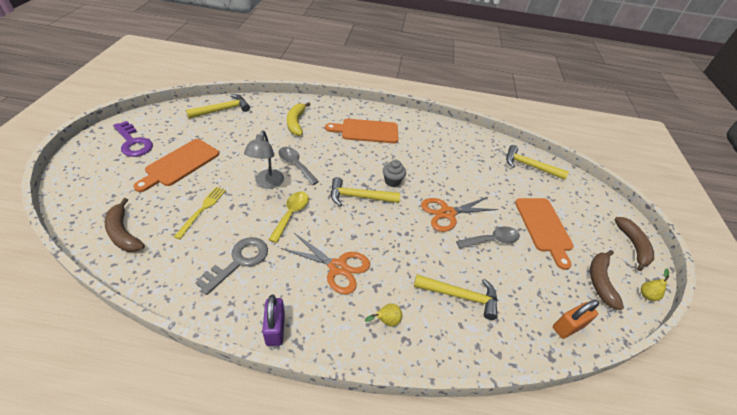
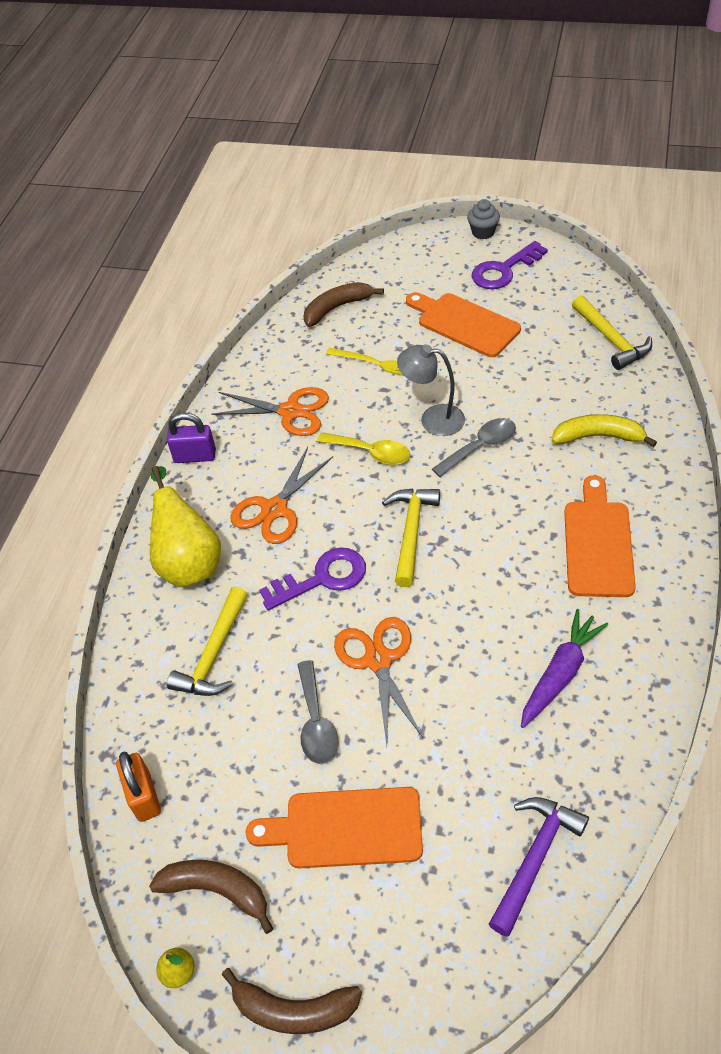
camera: 105 degrees right, 5 degrees up
(239, 261) = (290, 412): grey key -> orange scissors
(386, 321) = (189, 561): yellow pear -> yellow pear, size x2.42
(392, 181) = (454, 580): grey cupcake -> grey cupcake (483, 232)
(395, 239) = (322, 578): none -> purple key
(441, 150) = (560, 673): none -> purple carrot
(529, 166) = (535, 858): yellow hammer -> purple hammer

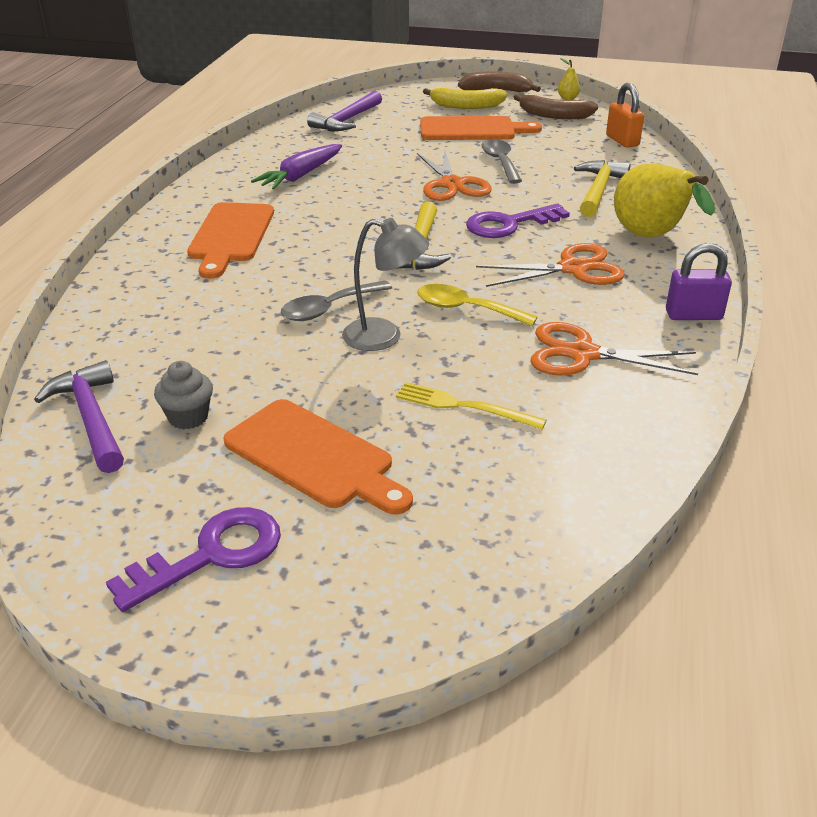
camera: 175 degrees right, 15 degrees down
(274, 509) = (573, 269): orange scissors -> orange scissors turned 45 degrees clockwise
(337, 308) = (540, 499): brown banana -> none
(483, 232) = (223, 659): grey cupcake -> grey cupcake (188, 417)
(598, 437) = (180, 311): yellow banana -> yellow banana (466, 106)
(611, 340) = (91, 418): yellow hammer -> purple hammer

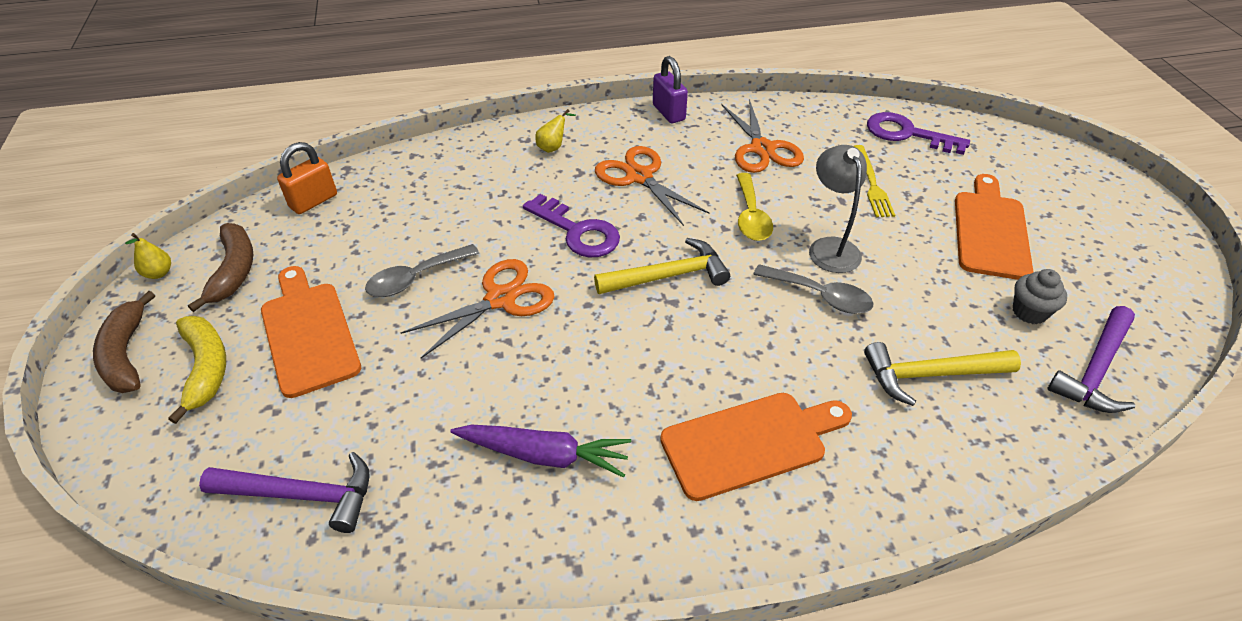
camera: 115 degrees left, 10 degrees up
(211, 555) = (1108, 238): purple key -> purple key (907, 134)
(598, 190) = (464, 193): yellow hammer -> yellow hammer (930, 375)
(651, 238) = (553, 147): yellow pear -> yellow pear, size x0.41

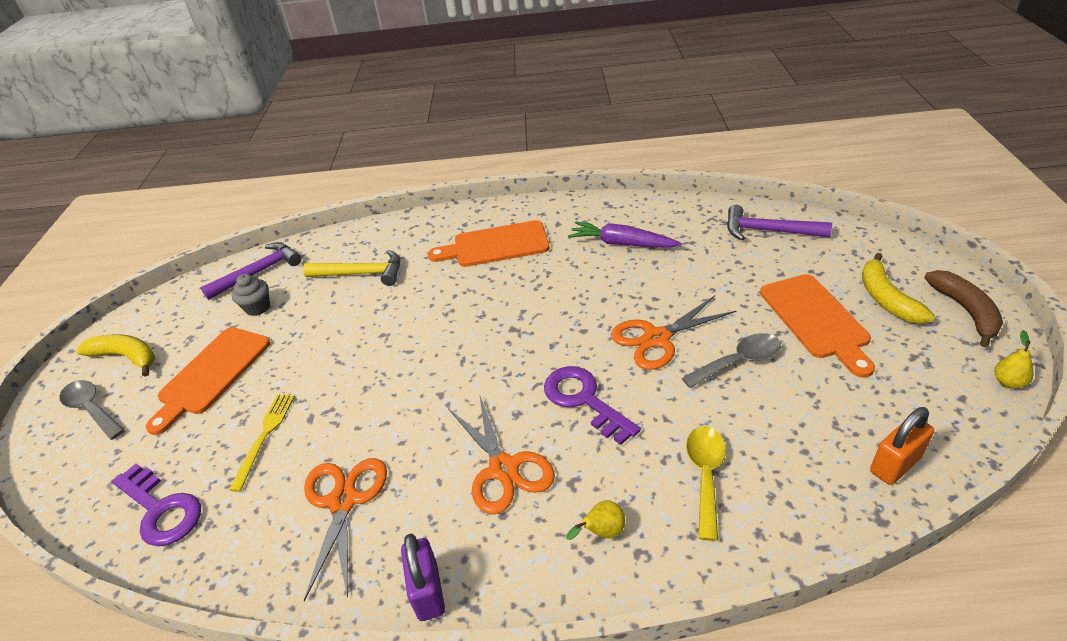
camera: 165 degrees left, 5 degrees down
(234, 271) = (928, 380): brown banana -> none
(668, 276) = (509, 350): yellow hammer -> none
(751, 216) = (409, 405): yellow spoon -> yellow spoon (705, 475)
(820, 296) = (396, 327): grey spoon -> grey spoon (91, 409)
(830, 247) = (358, 367): grey lamp -> none
(1116, 241) = (127, 357): none -> yellow banana

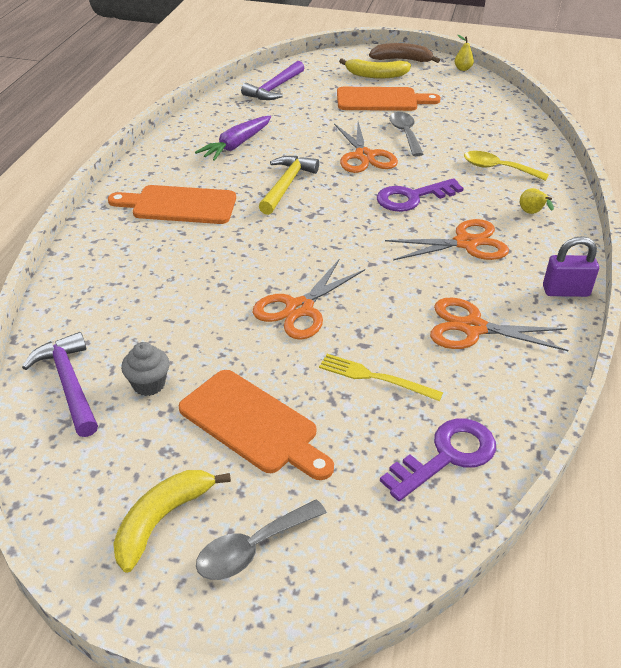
camera: 80 degrees left, 0 degrees up
(357, 361) = (299, 309): none -> orange scissors
(362, 274) = (150, 295): yellow hammer -> yellow hammer (286, 185)
(495, 245) = (179, 205): orange cutting board -> orange cutting board turned 90 degrees clockwise
(895, 464) = (508, 113): orange padlock -> none

